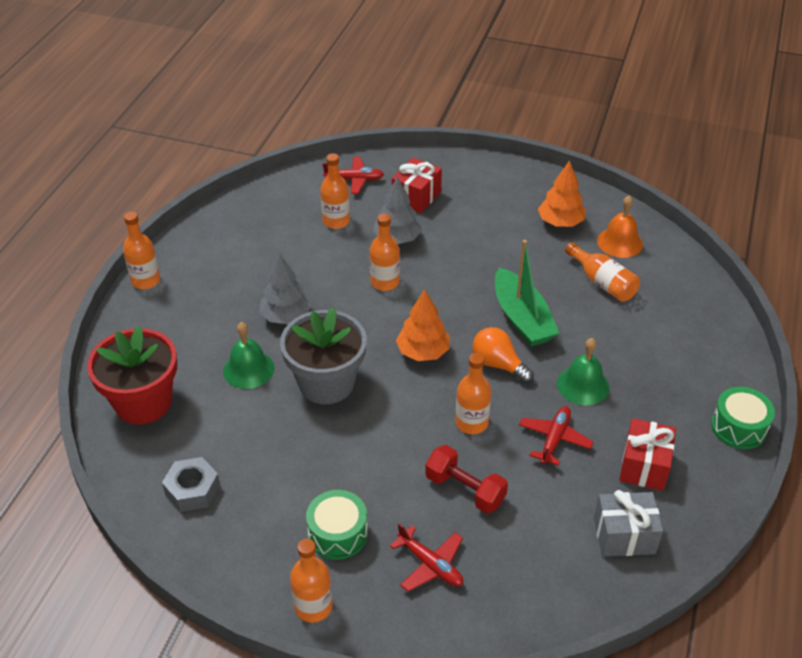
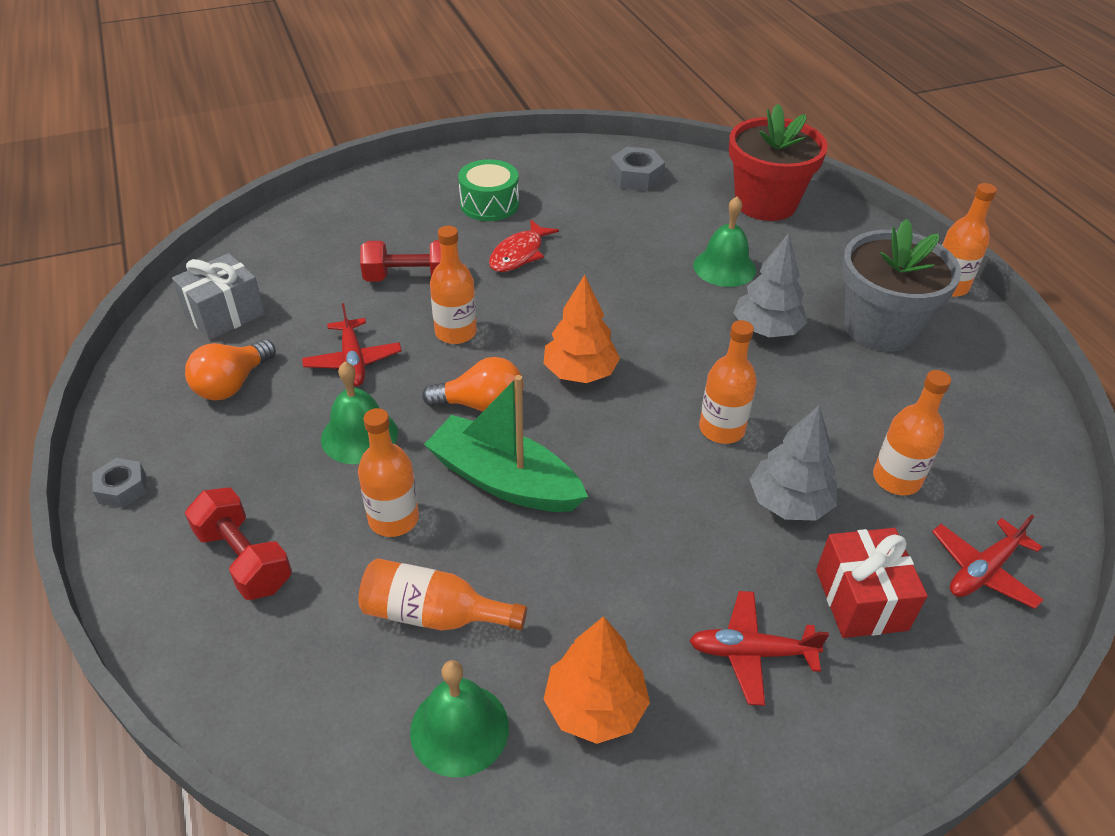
camera: 140 degrees right, 0 degrees up
(313, 606) = (459, 164): orange bottle -> orange bottle (393, 519)
(326, 383) = (638, 293): grey flower pot -> grey flower pot (880, 328)
(368, 464) = (519, 254): none -> red fish
(430, 565) = (393, 220): red plane -> red plane (751, 652)
(620, 242) = (459, 729): orange bell -> green bell
(644, 466) = (232, 384): red gift -> orange light bulb
(682, 351) = (244, 559): none -> red dumbbell
(738, 427) = (122, 488): green drum -> grey nut

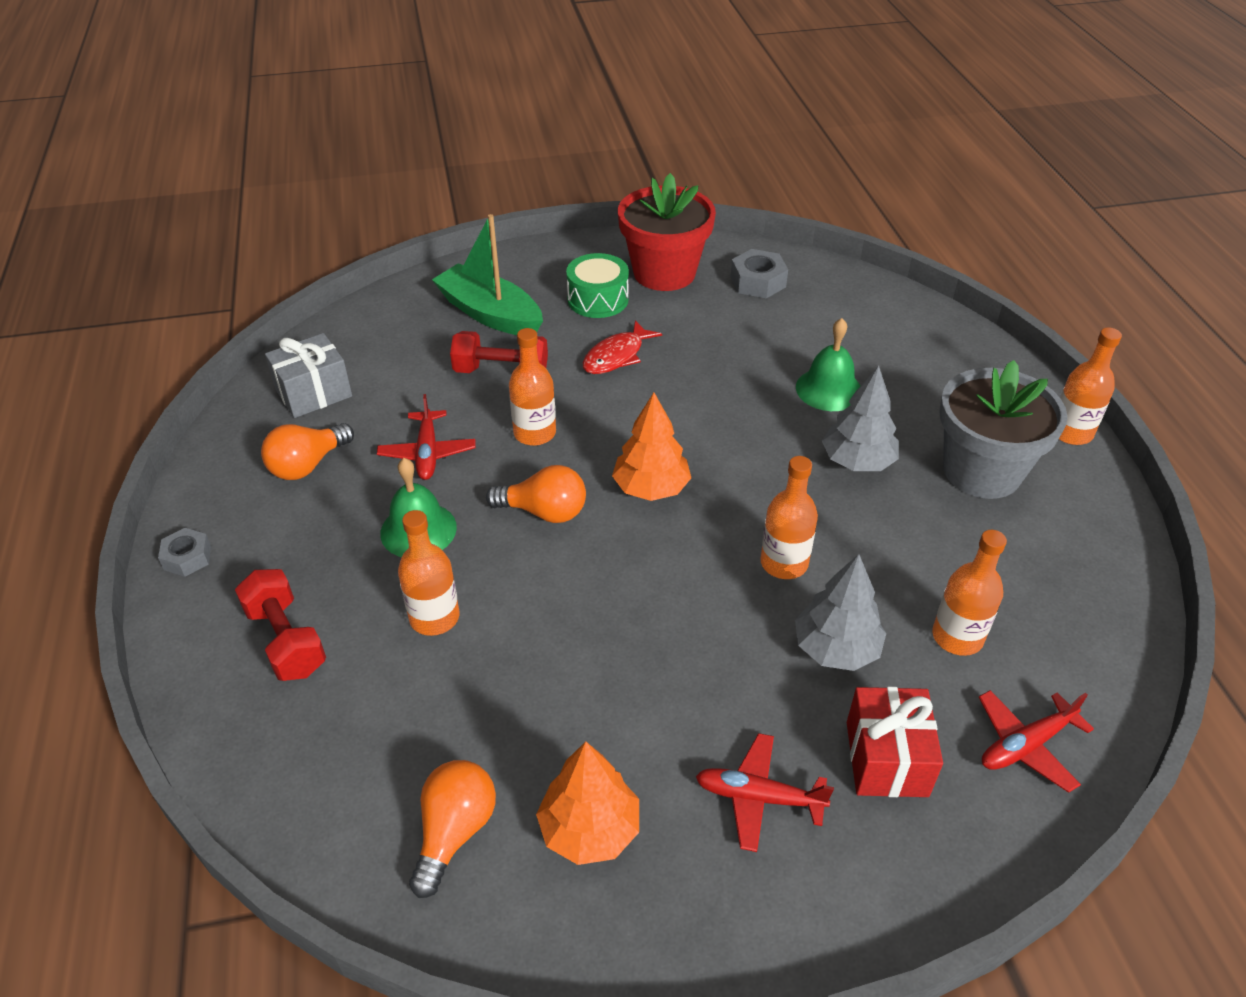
camera: 10 degrees right, 0 degrees up
(433, 614) = (453, 717): orange bottle -> none
(459, 729) = (454, 832): green bell -> orange light bulb
(504, 480) = (550, 592): green boat -> green boat (490, 314)
(765, 203) = (890, 322): red flower pot -> red flower pot (664, 273)

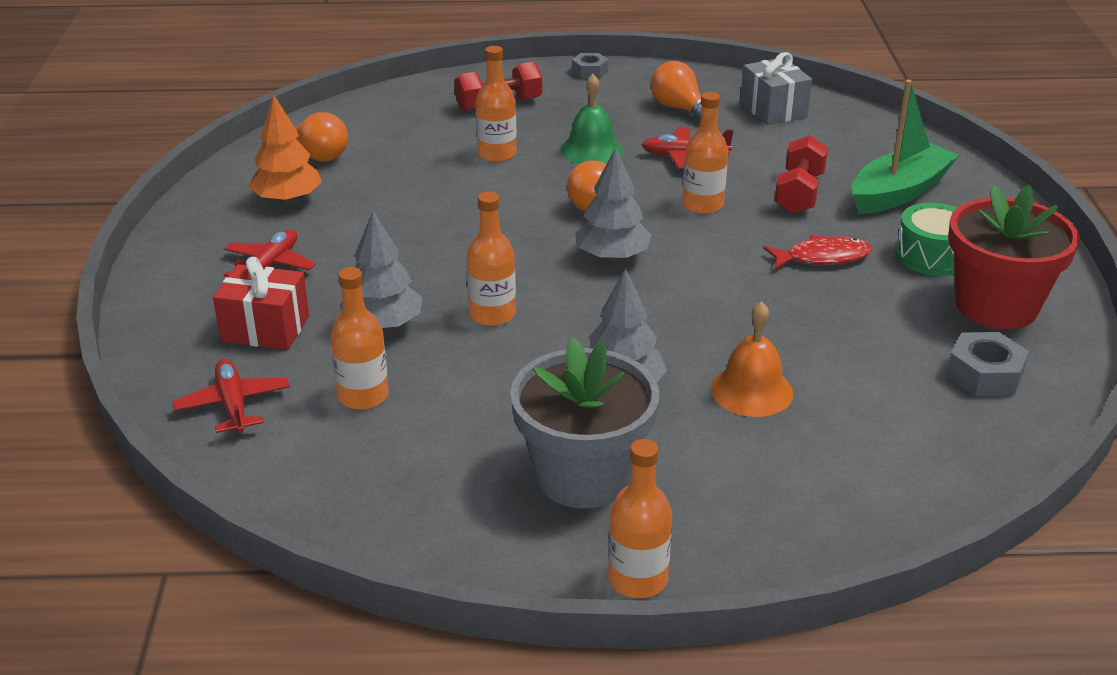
camera: 100 degrees right, 10 degrees down
(616, 356) = (823, 258): red fish -> red fish turned 120 degrees clockwise
(651, 488) = (612, 257): orange tree -> grey tree
(829, 389) = (752, 391): green bell -> orange bell

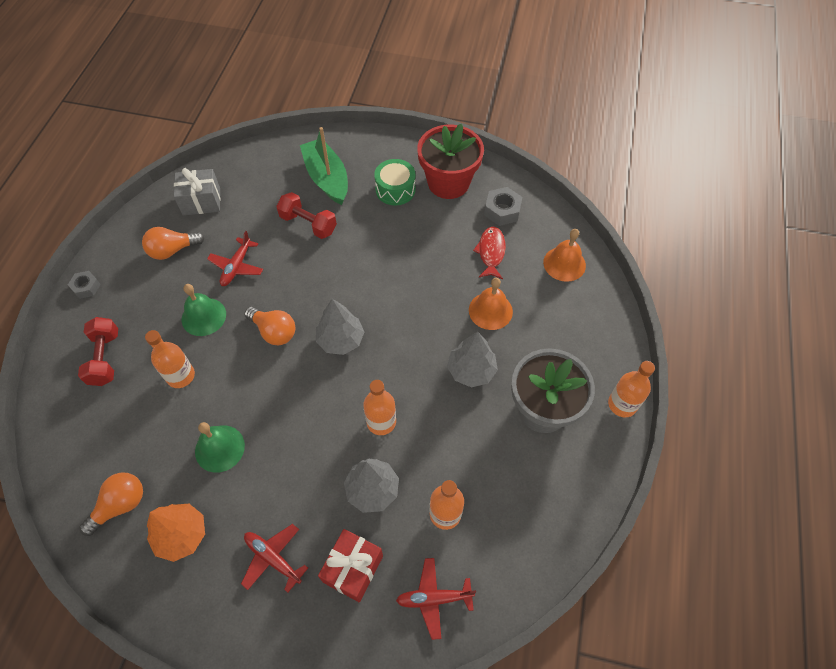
camera: 75 degrees left, 25 degrees up
(407, 200) = (219, 448): none -> green bell
(702, 205) = (301, 275): orange bottle -> none
(823, 258) = (380, 237): red fish -> red fish (491, 252)
(918, 468) = (564, 263): none -> orange bell

